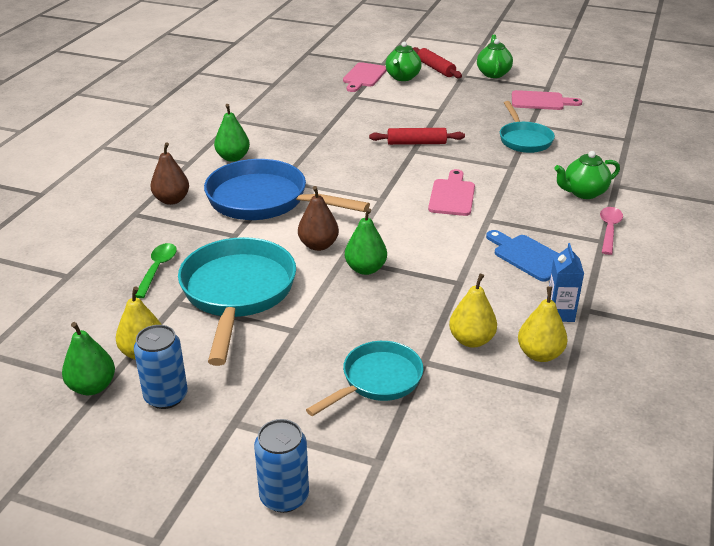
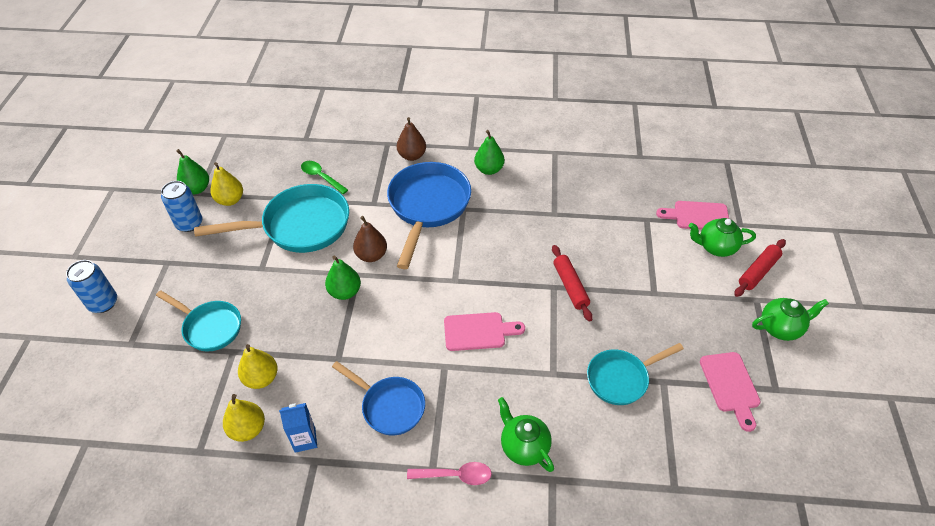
camera: 75 degrees right, 15 degrees up
(157, 269) = (321, 177): green spoon -> green spoon turned 135 degrees counterclockwise
(528, 256) = (389, 406): blue cutting board -> blue pan

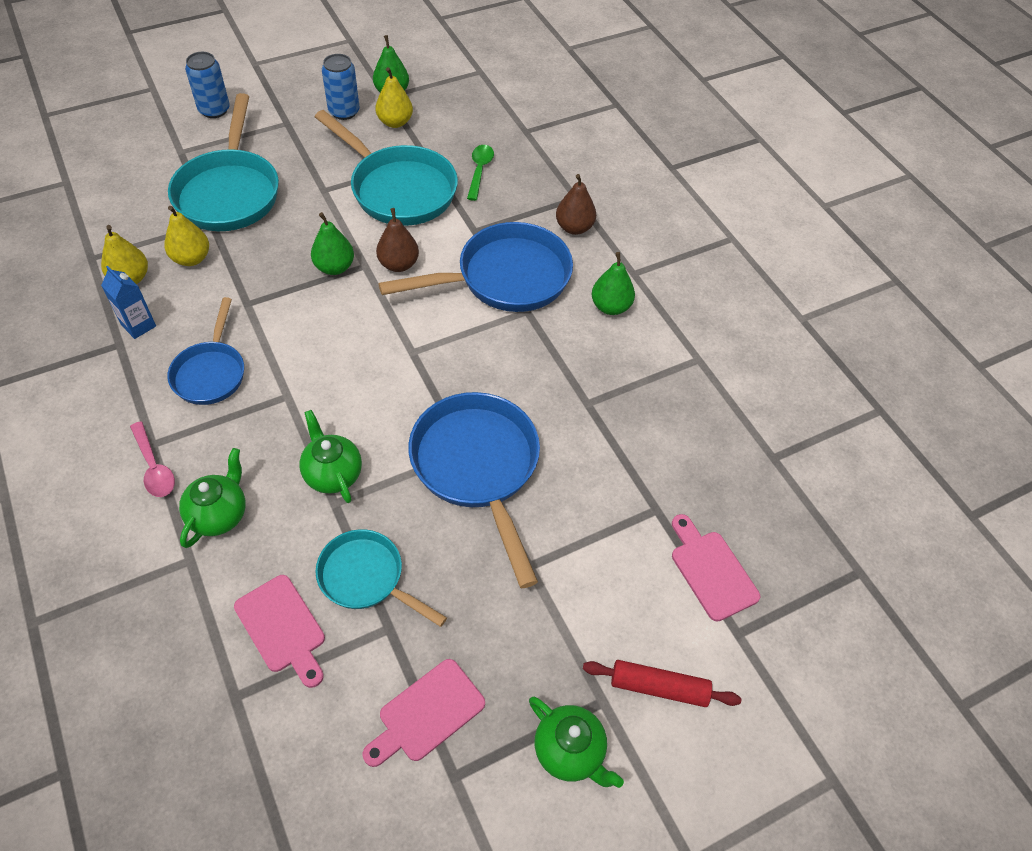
camera: 55 degrees right, 5 degrees up
(210, 327) = (229, 192): turquoise pan -> turquoise pan, size x1.67
(478, 331) = (352, 406): pink cutting board -> pink cutting board (282, 628)
(570, 286) = (478, 468): red rolling pin -> blue pan
(716, 247) = (666, 614): green teapot -> green teapot (333, 474)

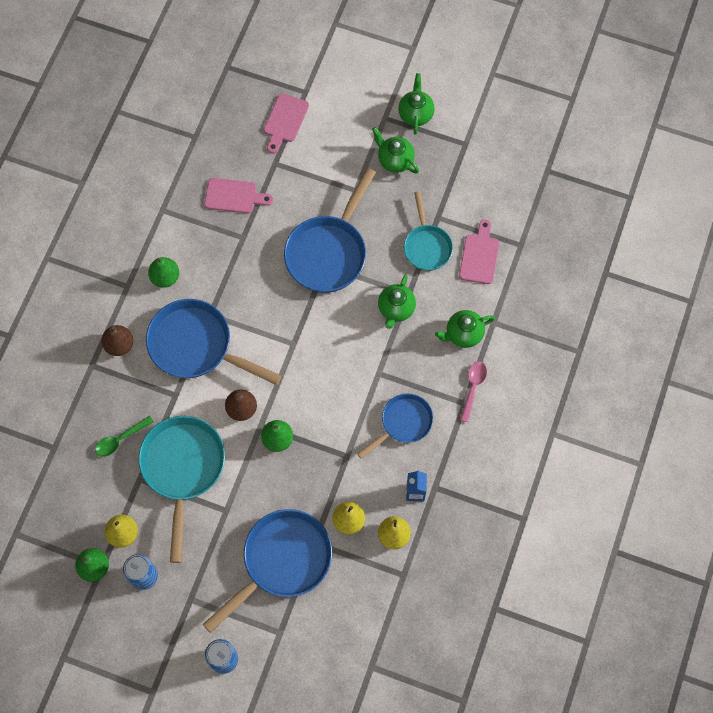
camera: 130 degrees left, 15 degrees up
(229, 192) = (282, 561): turquoise pan -> blue pan
(426, 713) = (454, 173): pink cutting board -> pink cutting board (234, 196)
(524, 653) = (395, 160): none -> green teapot
(658, 687) = (358, 103): red rolling pin -> none

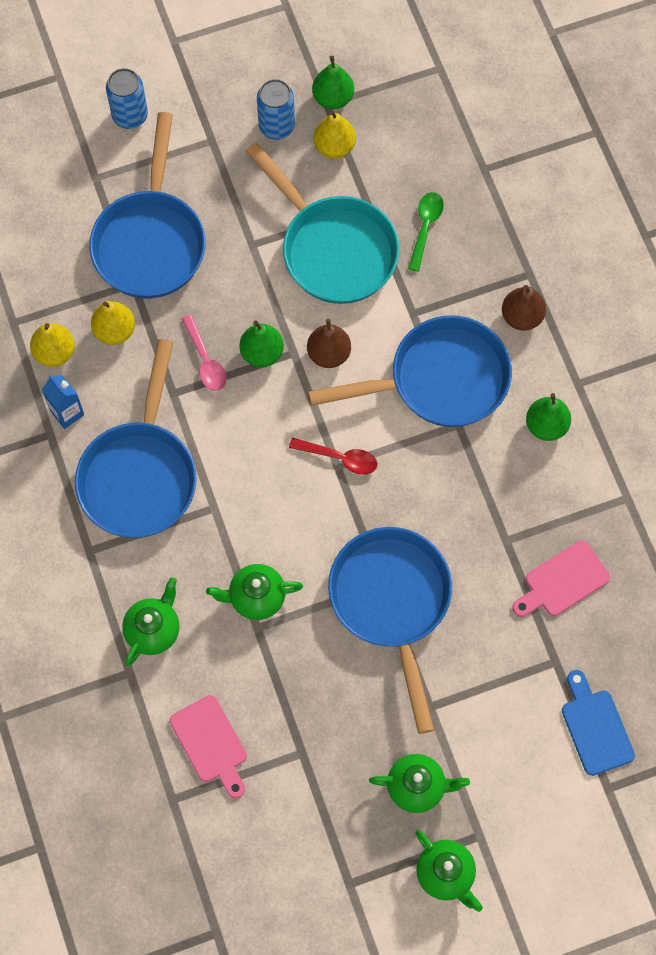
camera: 140 degrees right, 0 degrees up
(284, 121) = (595, 727): pink cutting board -> blue cutting board
(288, 346) = (340, 458): none -> red spoon
(396, 309) = (256, 597): green teapot -> green teapot turned 75 degrees counterclockwise
(403, 423) = (140, 475): blue pan -> blue pan, size x1.67
(427, 246) = (284, 704): turquoise pan -> none
(473, 388) = (92, 575): pink spoon -> pink spoon (205, 360)

